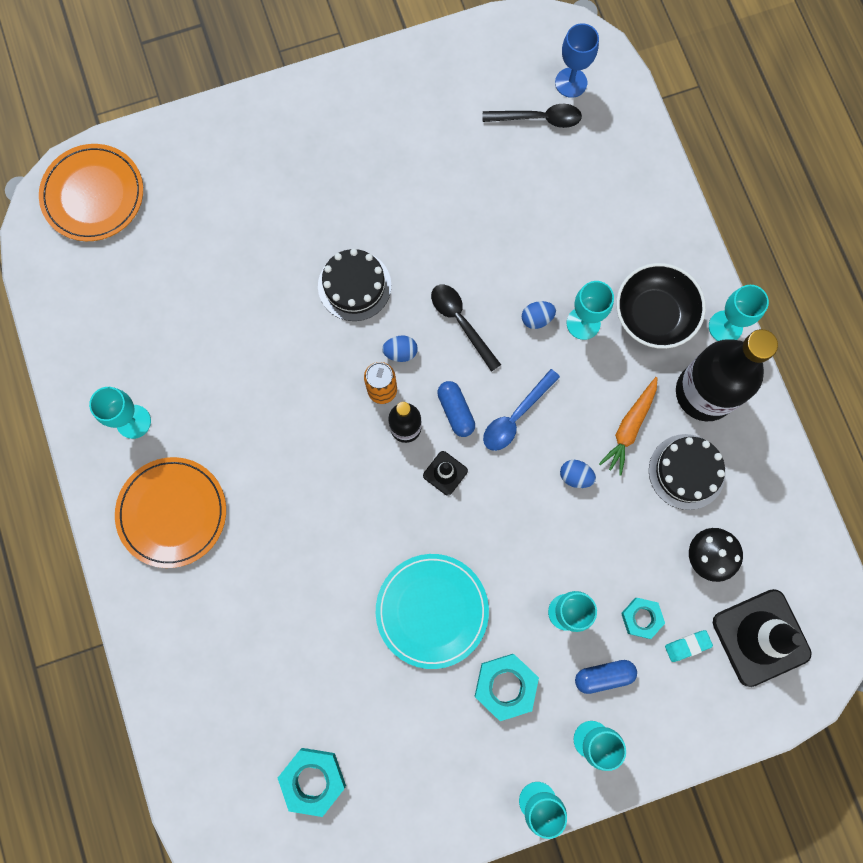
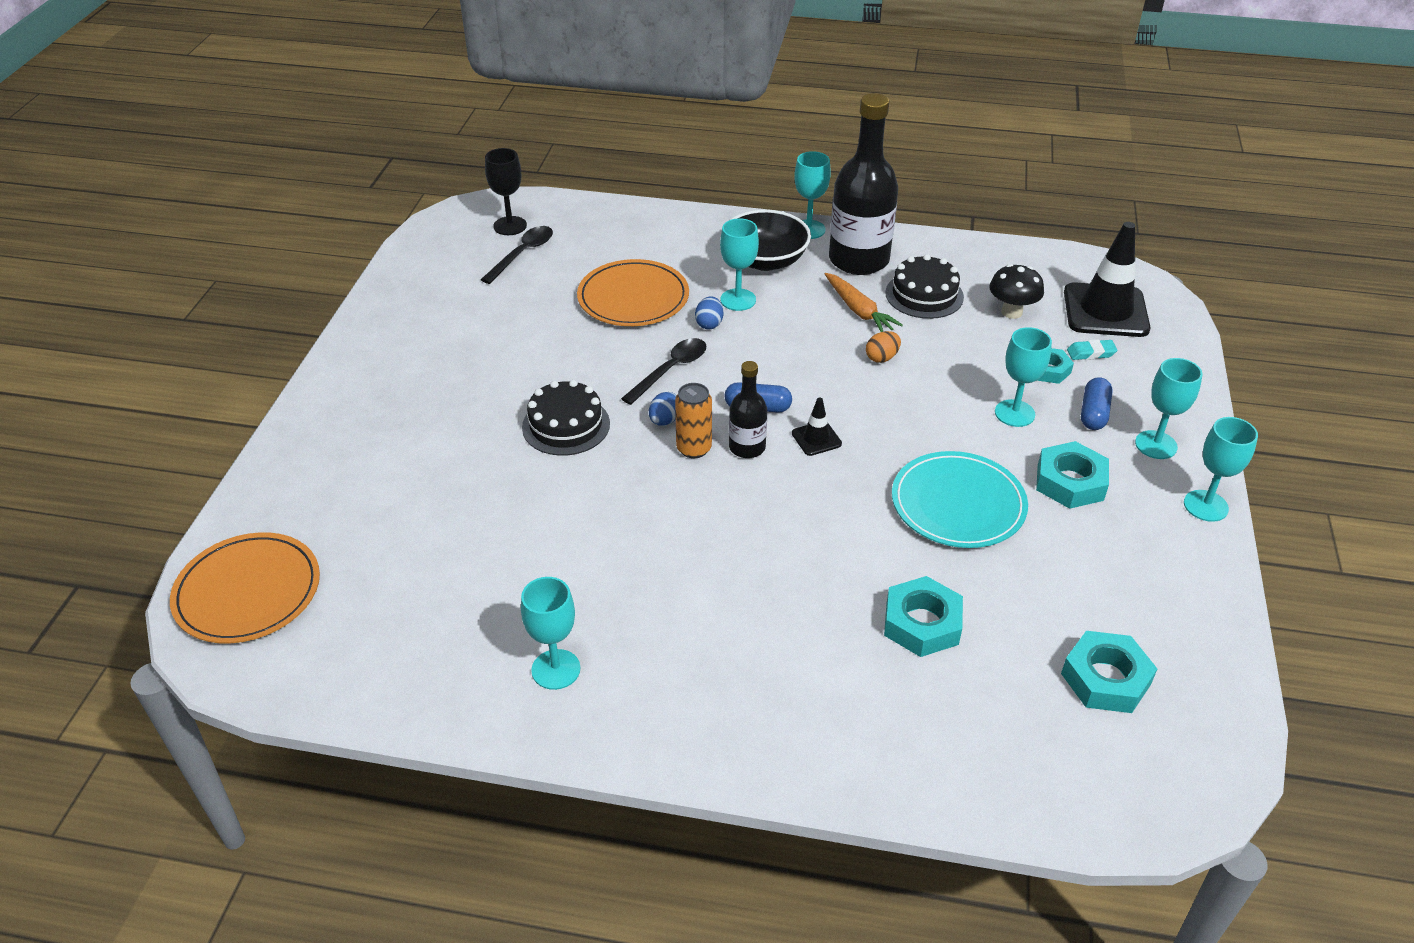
camera: 60 degrees left, 35 degrees down
(172, 513) = (697, 678): orange plate -> orange plate (633, 298)
(297, 635) = (922, 623): none -> turquoise nut
(461, 322) = (670, 370): black spoon -> black spoon turned 135 degrees clockwise
(516, 416) = (794, 372): blue spoon -> none
(571, 82) = (510, 226): blue goblet -> black goblet
(575, 476) = (882, 358): blue egg -> orange egg
(687, 646) = (1091, 353): turquoise eraser -> turquoise eraser turned 75 degrees clockwise

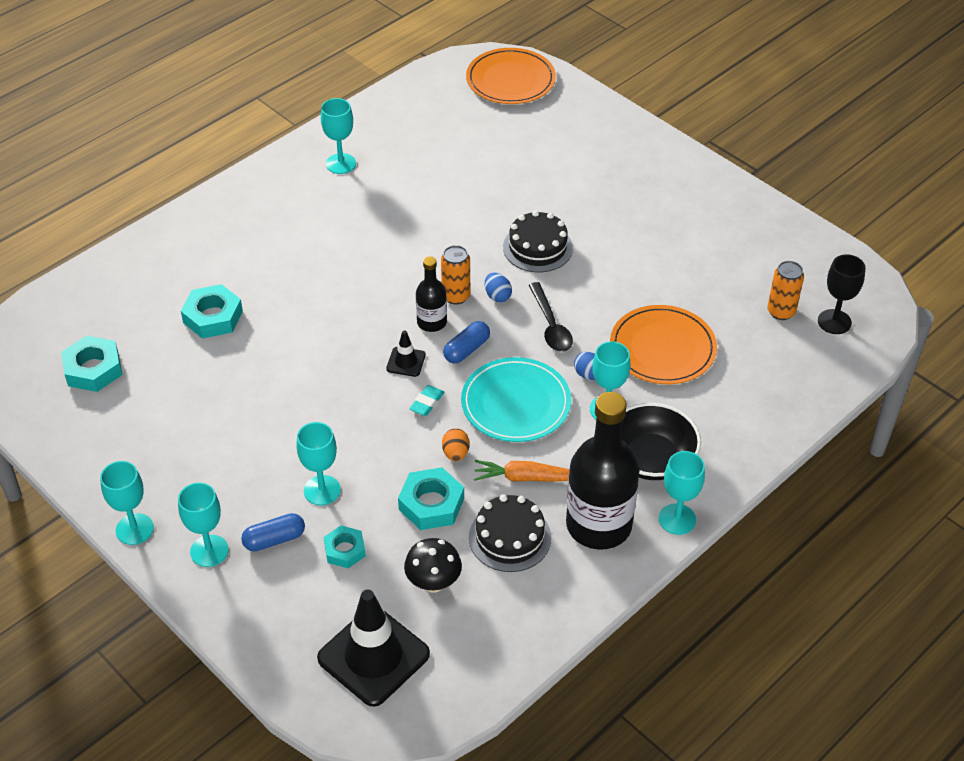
camera: 125 degrees right, 5 degrees up
(522, 254) = (781, 312): black spoon -> orange can
(958, 504) = (276, 395): turquoise plate -> turquoise plate (516, 403)
(1070, 482) = (231, 470): turquoise nut -> turquoise nut (431, 504)
(1091, 353) = (335, 596): turquoise eraser -> turquoise eraser (427, 403)
(1093, 413) = (274, 539): blue capsule -> blue capsule turned 75 degrees counterclockwise

